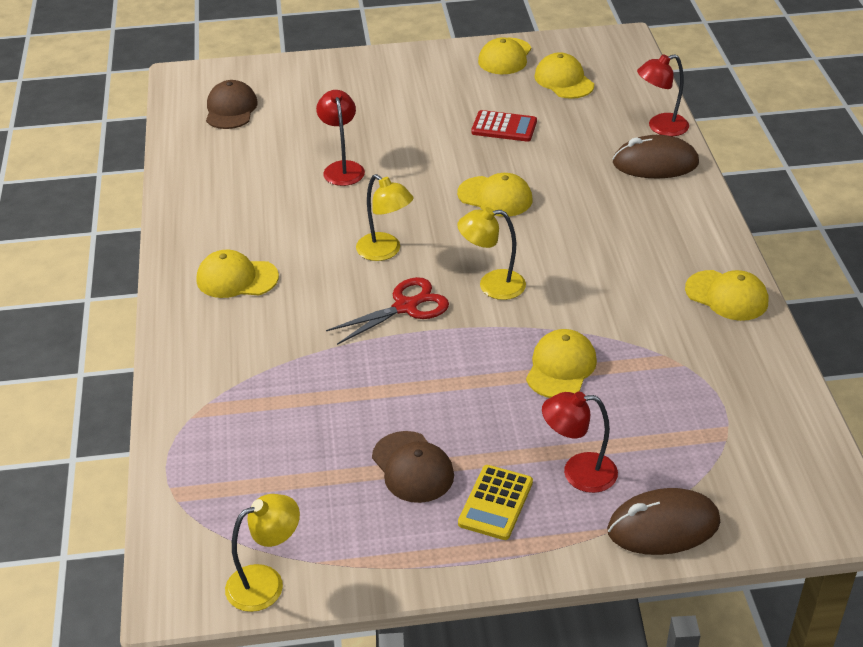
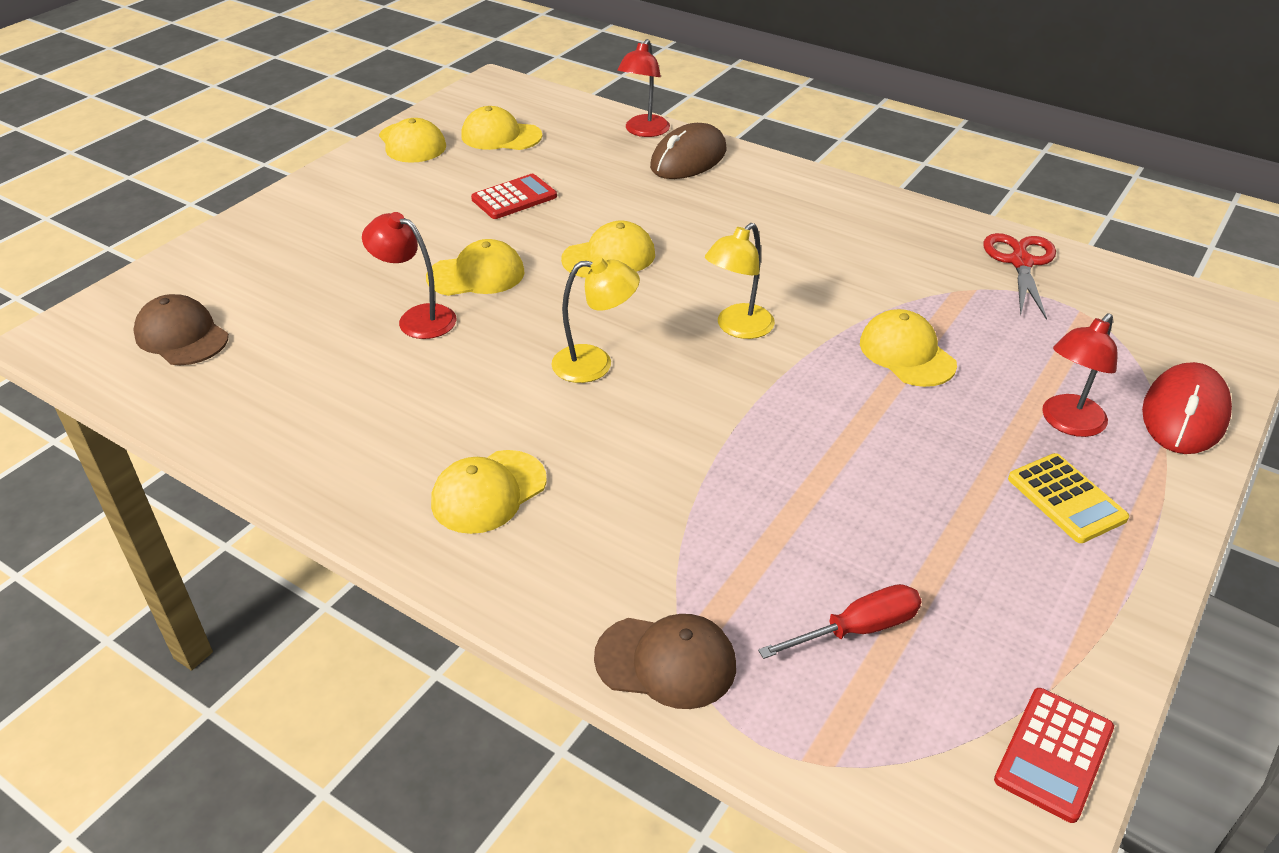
camera: 50 degrees left, 0 degrees up
(266, 583) = (1054, 754): yellow lamp -> red calculator
(281, 464) = (857, 629): none -> red screwdriver
(406, 306) = (701, 397): red scissors -> red scissors (1020, 262)
(412, 467) = (960, 527): brown cap -> brown cap (666, 662)
(663, 526) = (1184, 414): brown mouse -> red mouse
(727, 296) = (910, 221): yellow cap -> yellow cap (476, 275)

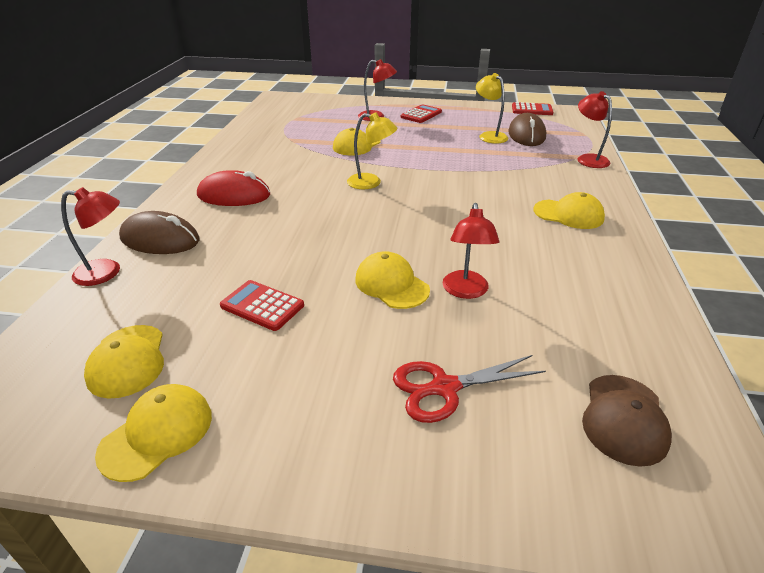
camera: 115 degrees left, 5 degrees down
(595, 363) = (442, 213): yellow lamp -> yellow lamp (489, 136)
(609, 257) = (327, 237): yellow cap -> none
(666, 662) = (588, 159): brown cap -> red lamp
(857, 629) = (526, 135): red screwdriver -> brown mouse
(1020, 262) = (256, 132): red scissors -> red scissors (444, 388)
(1066, 499) = (421, 114): yellow calculator -> red calculator
(1184, 414) = (352, 103): red mouse -> red mouse (234, 195)

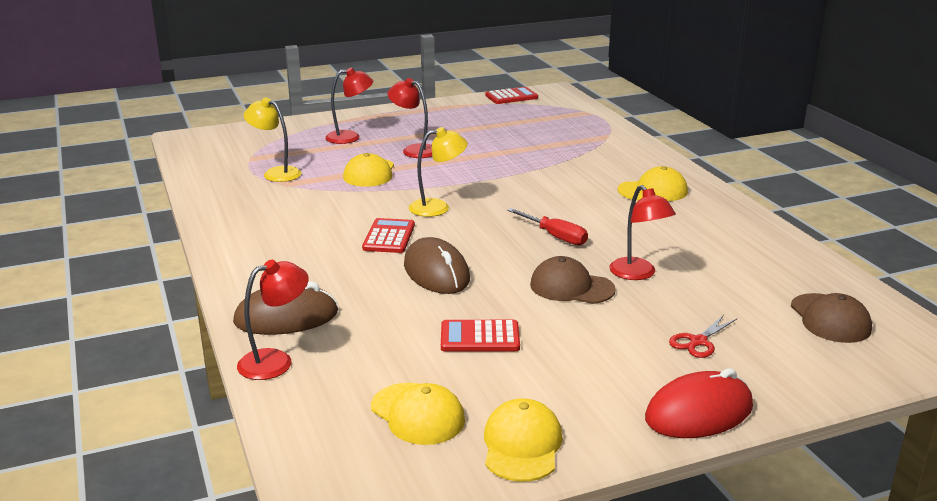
camera: 30 degrees left, 10 degrees down
(234, 195) = (304, 256): red mouse -> red mouse (699, 413)
(391, 284) = (571, 287): yellow cap -> brown cap
(421, 114) = (398, 125): red calculator -> red calculator (389, 237)
(433, 232) = (555, 236): none -> red screwdriver
(444, 388) = (698, 342): red scissors -> red scissors, size x0.65
(489, 136) = (500, 133): yellow lamp -> yellow lamp (276, 173)
(526, 135) = (536, 125): brown mouse -> brown mouse (436, 272)
(588, 159) = (618, 137): red lamp -> red lamp (414, 150)

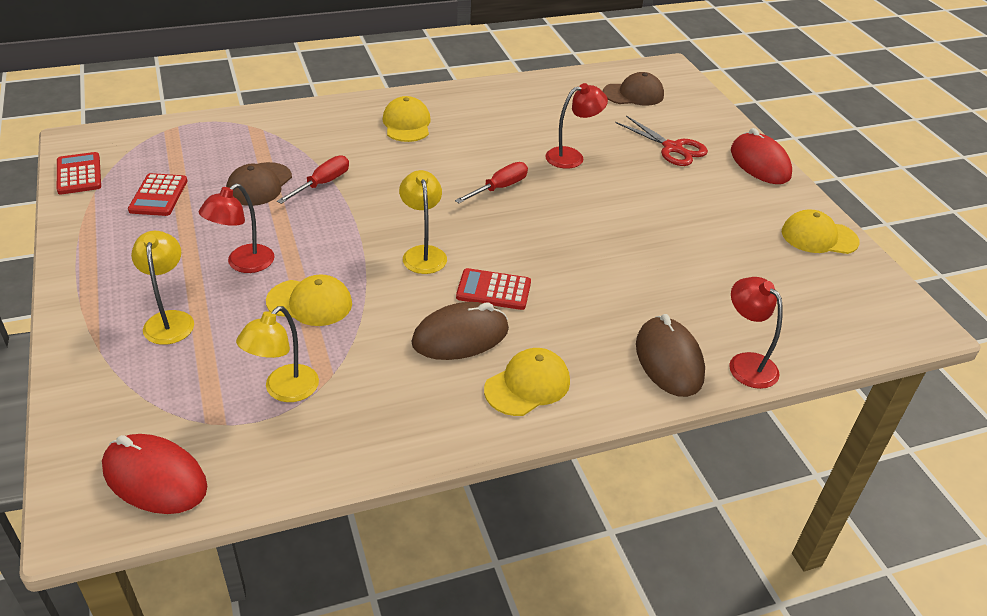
camera: 90 degrees left, 15 degrees up
(209, 149) = (155, 478): none -> red mouse
(350, 137) = (169, 320): red lamp -> yellow lamp
(417, 414) = (798, 282): yellow cap -> yellow cap (527, 385)
(436, 272) = (572, 262): brown mouse -> brown mouse (460, 336)
(480, 337) = (684, 244): red calculator -> red calculator (158, 195)
(530, 165) = (322, 184): none -> red screwdriver
(571, 287) = (596, 191): brown cap -> brown cap (259, 184)
(698, 342) = (673, 148): red scissors -> red scissors, size x1.53

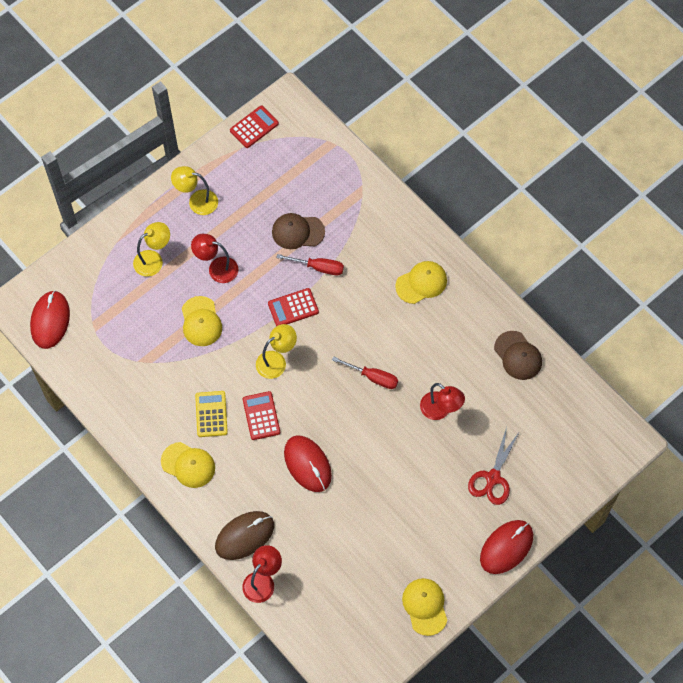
camera: 70 degrees right, 25 degrees up
(158, 195) = (256, 184): red calculator -> red calculator (293, 308)
(284, 390) = (129, 345): yellow lamp -> yellow lamp (197, 201)
(460, 336) = (211, 414): brown mouse -> yellow calculator
(588, 271) = (307, 464): none -> red mouse
(633, 94) = (563, 426): brown cap -> brown cap (518, 356)

